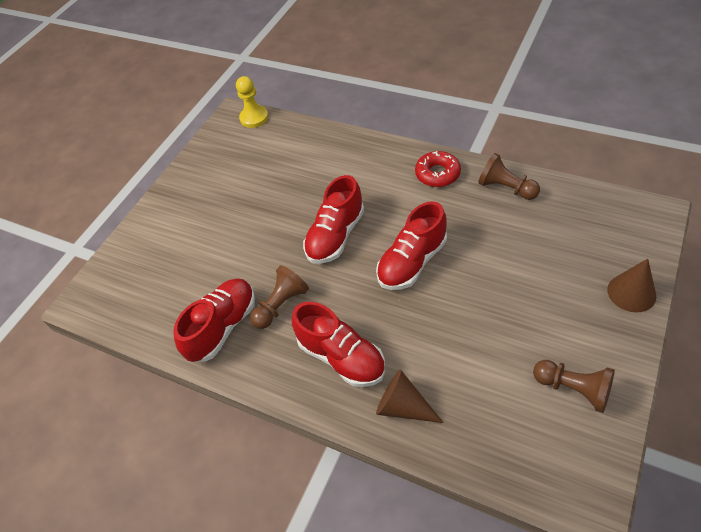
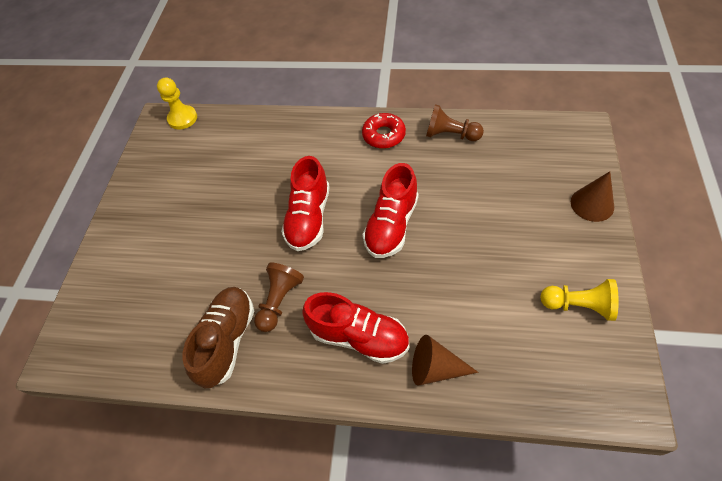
camera: 20 degrees left, 5 degrees up
(222, 327) = (227, 341): red shoe -> brown shoe
(573, 389) = (578, 305): brown pawn -> yellow pawn

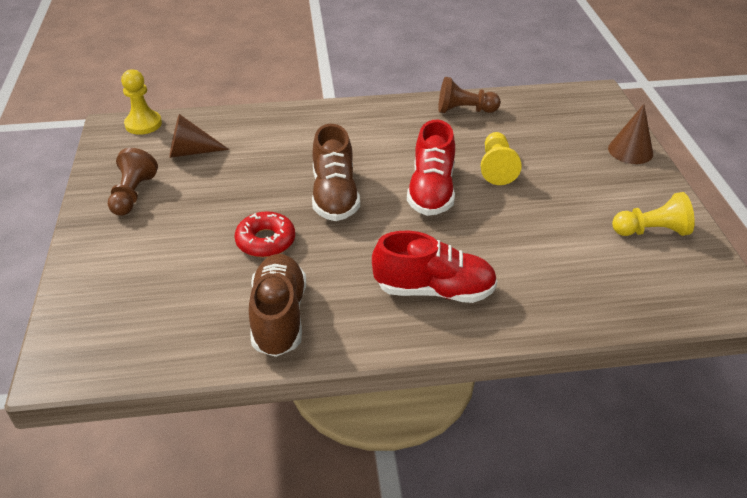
camera: 20 degrees left, 15 degrees down
(279, 301) = (329, 272): brown pawn -> brown pawn (133, 194)
(309, 218) = (335, 195): red shoe -> brown shoe
(384, 135) = (392, 117): red donut -> red donut (266, 241)
(435, 368) = (528, 303): brown cone -> brown cone (191, 152)
(458, 207) = (496, 168): none -> yellow pawn

